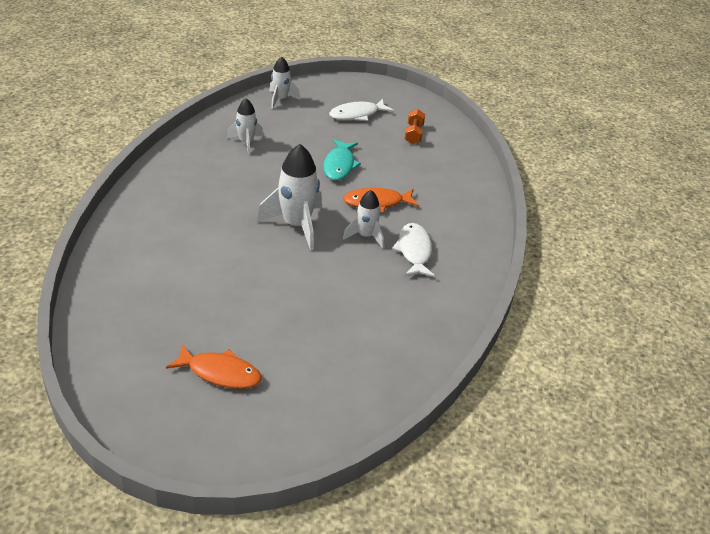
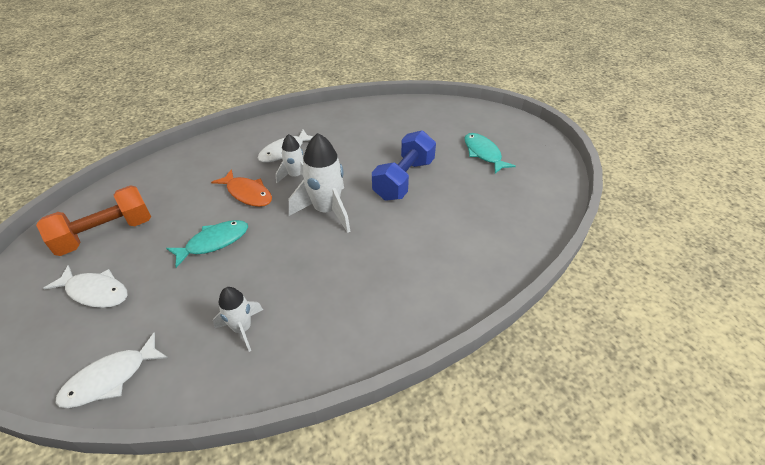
camera: 130 degrees left, 5 degrees up
(220, 373) = (483, 153): orange fish -> turquoise fish
(269, 289) = (404, 179): none -> blue dumbbell
(280, 99) = (110, 378): white rocket -> white fish
(413, 134) = (106, 234): orange dumbbell -> orange dumbbell, size x1.92

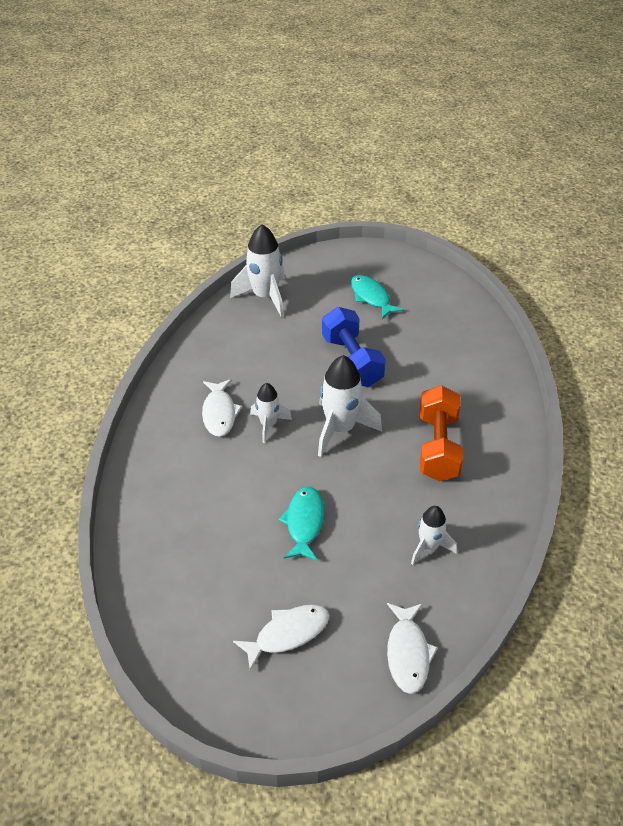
camera: 50 degrees left, 0 degrees up
(106, 234) = (205, 600): orange dumbbell -> orange dumbbell (438, 447)
(247, 193) = (257, 469): orange fish -> none
(416, 112) = (265, 297): none -> white rocket
(483, 153) = (371, 297): turquoise fish -> turquoise fish turned 45 degrees clockwise

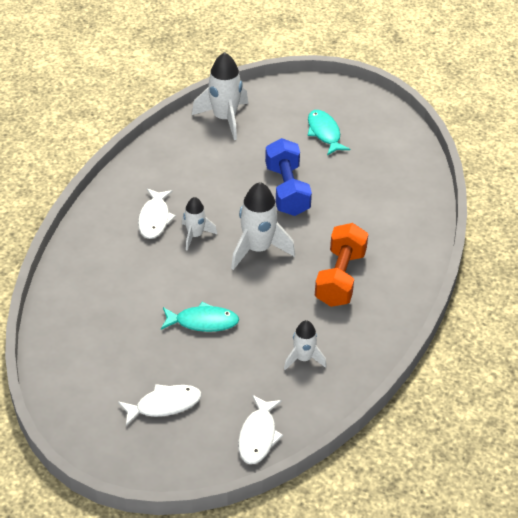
camera: 10 degrees right, 0 degrees up
(304, 523) = (203, 322): turquoise fish -> turquoise fish turned 75 degrees clockwise

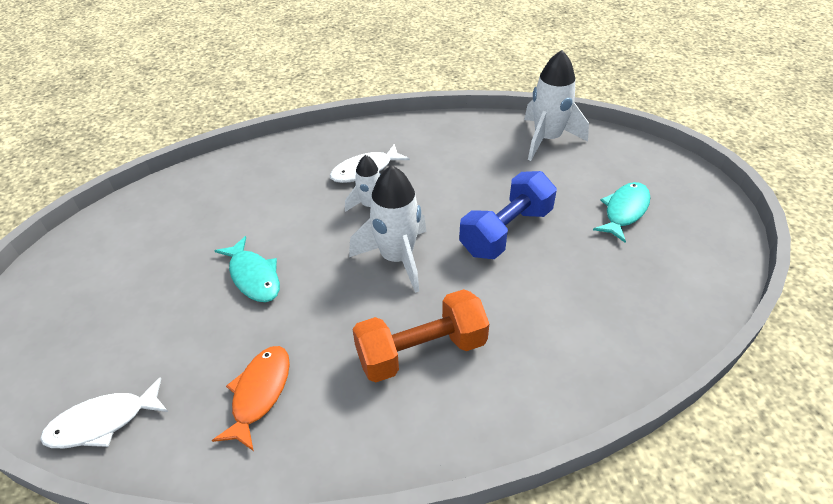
camera: 55 degrees right, 0 degrees up
(164, 405) = (111, 314): white fish -> none
(303, 359) = (259, 393): white rocket -> orange fish

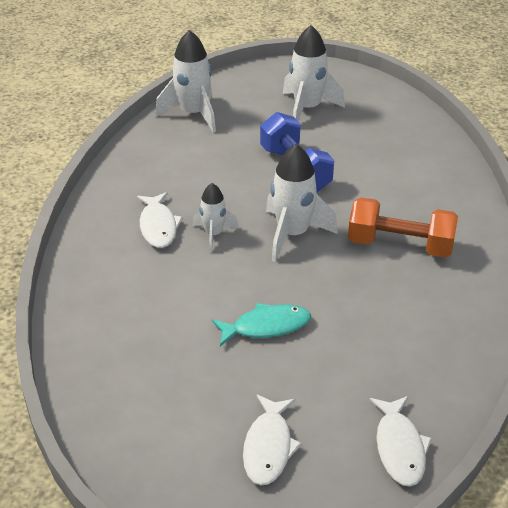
camera: 70 degrees left, 5 degrees down
(100, 320) = (268, 447): none -> white fish
(259, 393) = (406, 342): orange fish -> none
(421, 351) = (400, 245): orange dumbbell -> orange dumbbell turned 75 degrees counterclockwise
(624, 211) = (307, 109): turquoise fish -> white rocket

